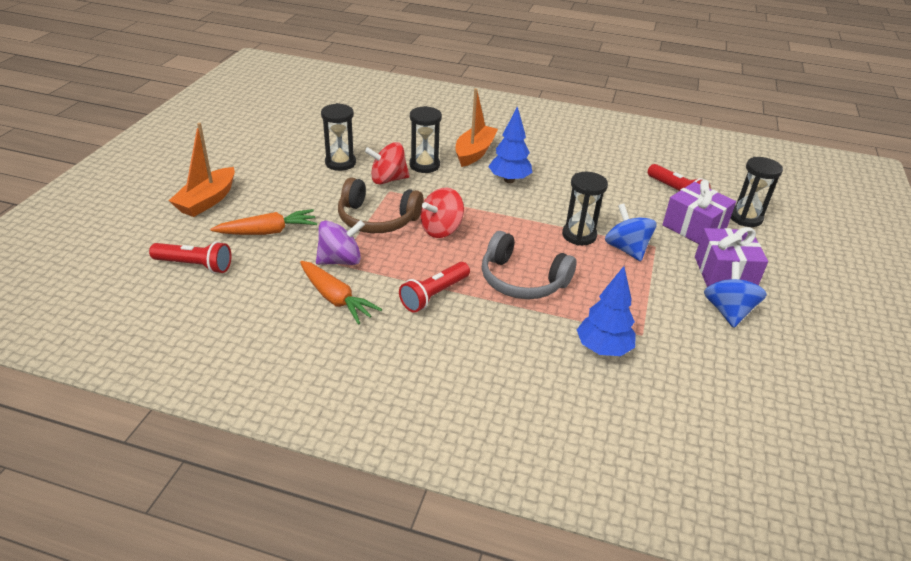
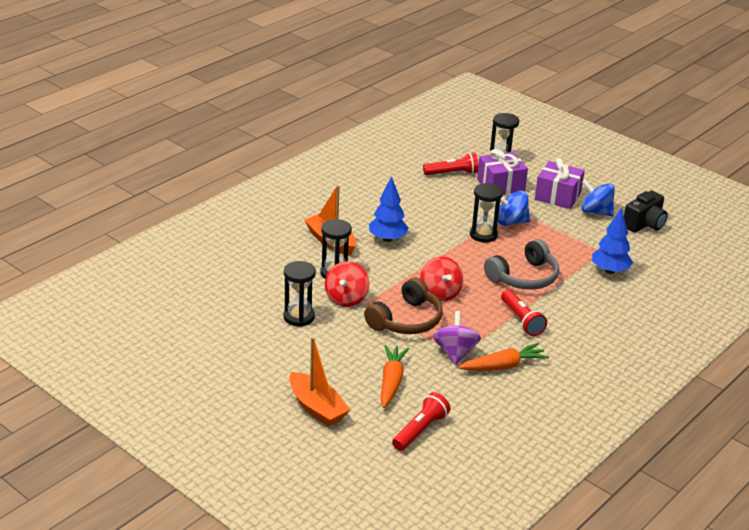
camera: 65 degrees left, 5 degrees down
(750, 363) = (644, 224): none -> black camera

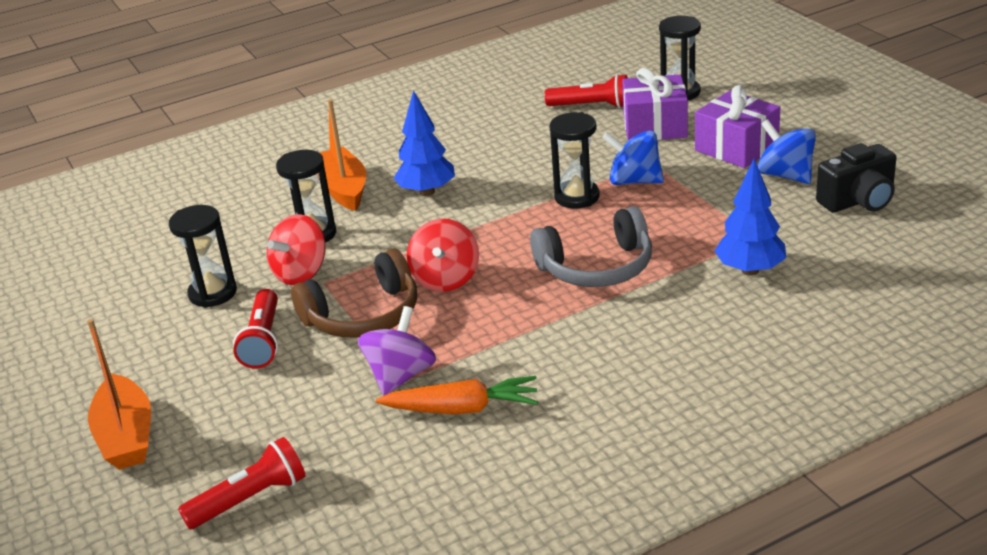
camera: 25 degrees right, 0 degrees up
(391, 381) = (268, 409): orange carrot -> none
(521, 320) = (545, 335): red flashlight -> red flashlight (263, 341)

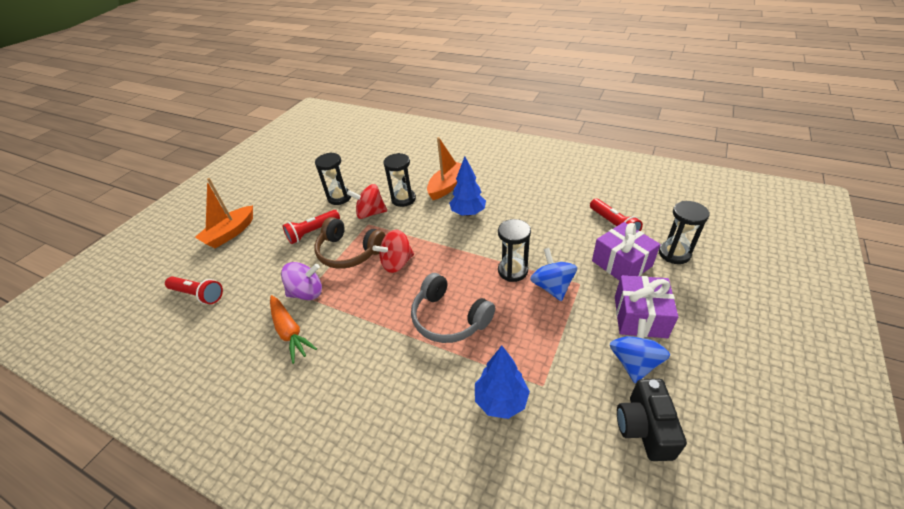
camera: 55 degrees right, 10 degrees up
(858, 201) = (644, 428): black camera -> black camera turned 60 degrees clockwise

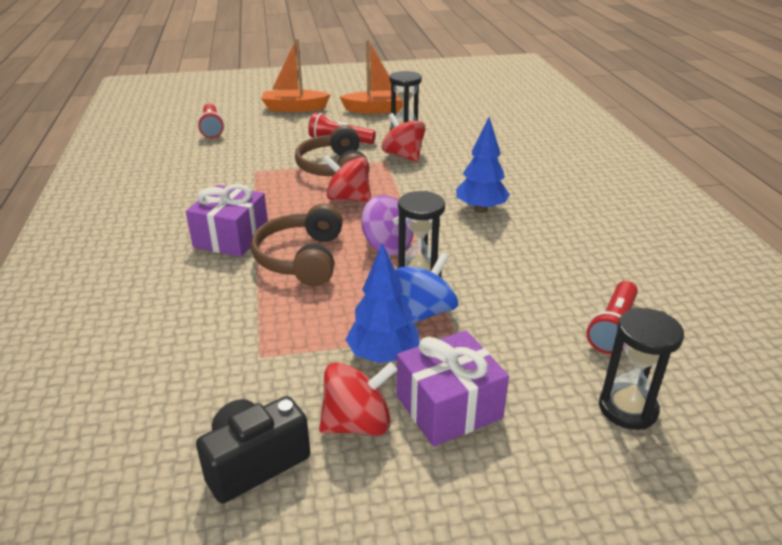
camera: 50 degrees right, 10 degrees down
(290, 332) = (207, 183): orange carrot -> none
(307, 293) = (260, 171): purple spinning top -> purple spinning top (387, 246)
(403, 199) = (450, 164): black hourglass -> none
(447, 186) = (509, 179): orange boat -> orange boat (376, 110)
(449, 318) = (302, 258): grey headphones -> brown headphones
(501, 400) = (216, 333): blue tree -> blue tree (383, 356)
(621, 263) = (538, 359): purple gift -> purple gift (231, 237)
(634, 362) = (357, 423): blue spinning top -> red spinning top

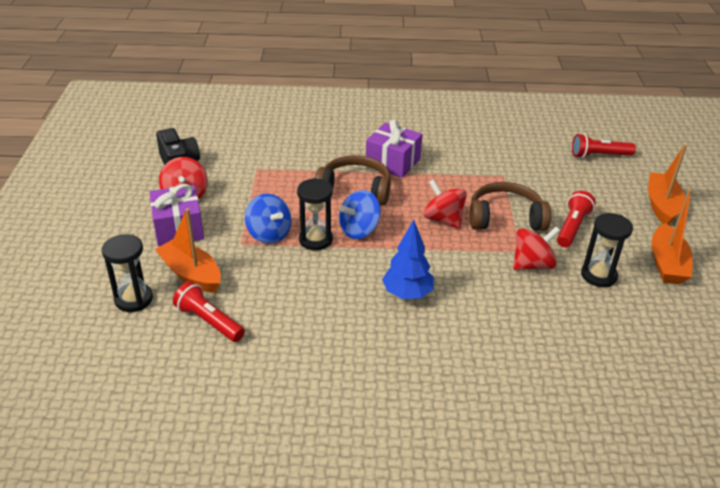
camera: 100 degrees right, 5 degrees up
(348, 198) = (443, 219): red spinning top -> red spinning top turned 75 degrees counterclockwise
(383, 356) = (233, 211): blue tree -> none
(387, 246) = (359, 230): purple spinning top -> blue spinning top
(542, 364) = (191, 274): none -> orange boat

